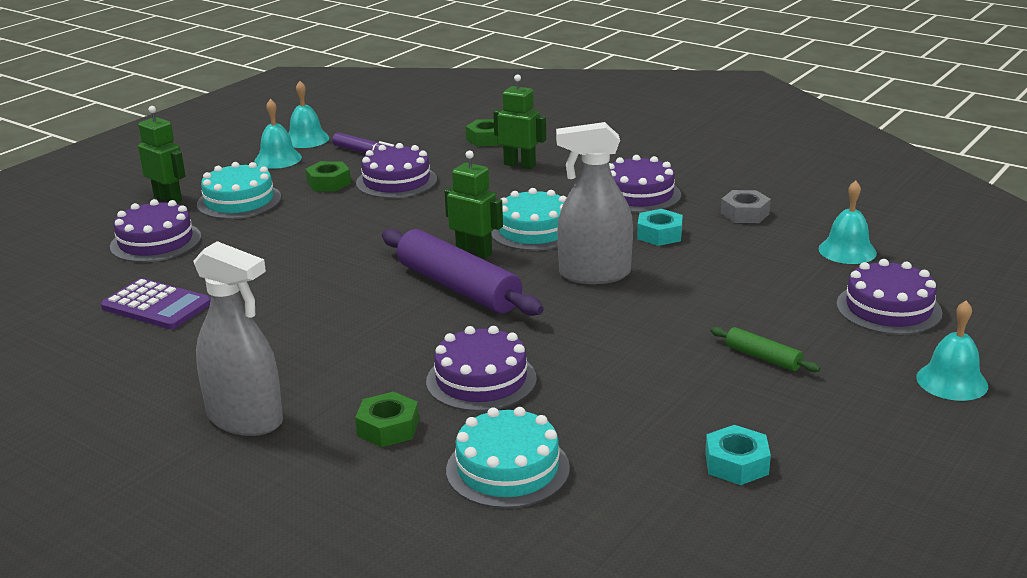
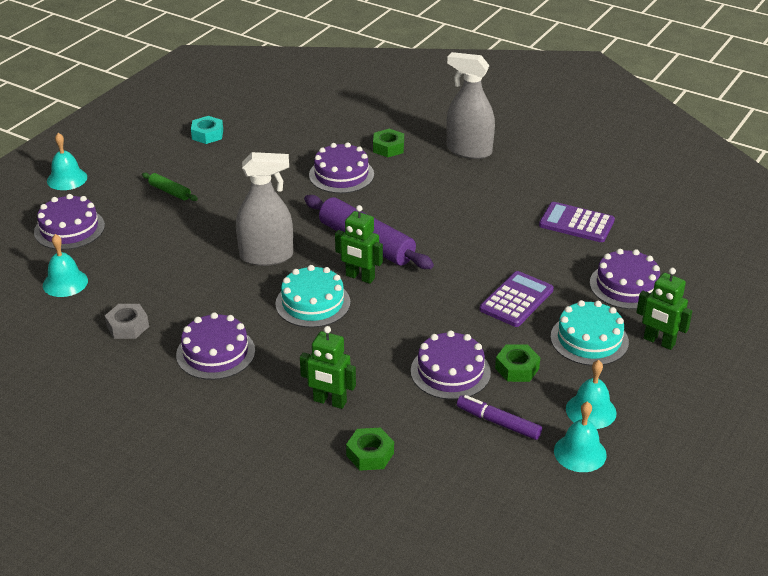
camera: 175 degrees right, 10 degrees up
(295, 231) = (516, 300): none -> purple calculator
(507, 469) = (322, 130): turquoise cake -> none
(659, 234) = (208, 299): turquoise nut -> none

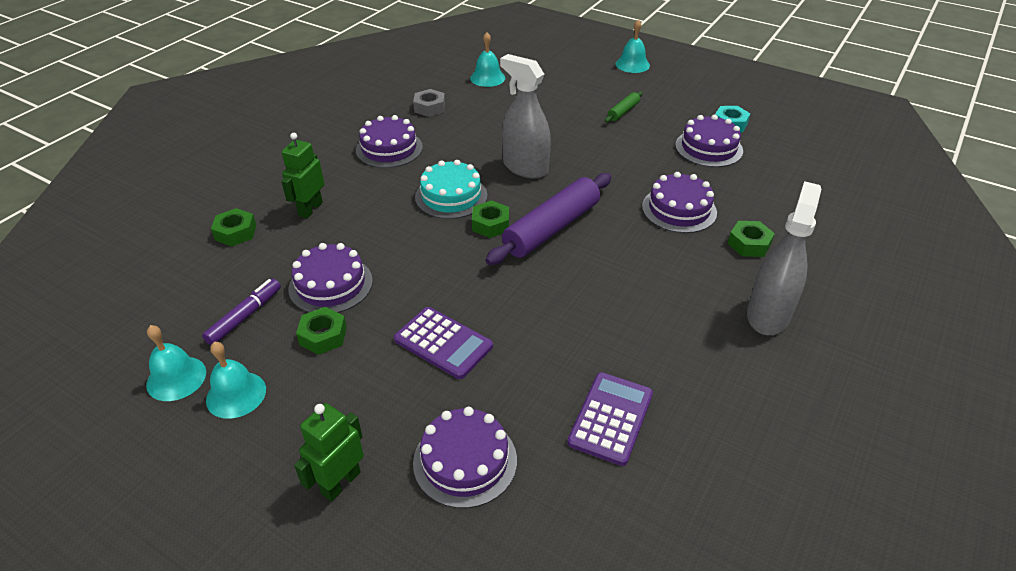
camera: 90 degrees right, 5 degrees up
(69, 229) = (560, 72): purple cake -> purple cake (708, 148)
(266, 256) = (525, 167): grey spray bottle -> grey spray bottle turned 135 degrees clockwise
(360, 277) = (490, 224): green robot -> green nut
(589, 339) = (359, 406): turquoise cake -> none

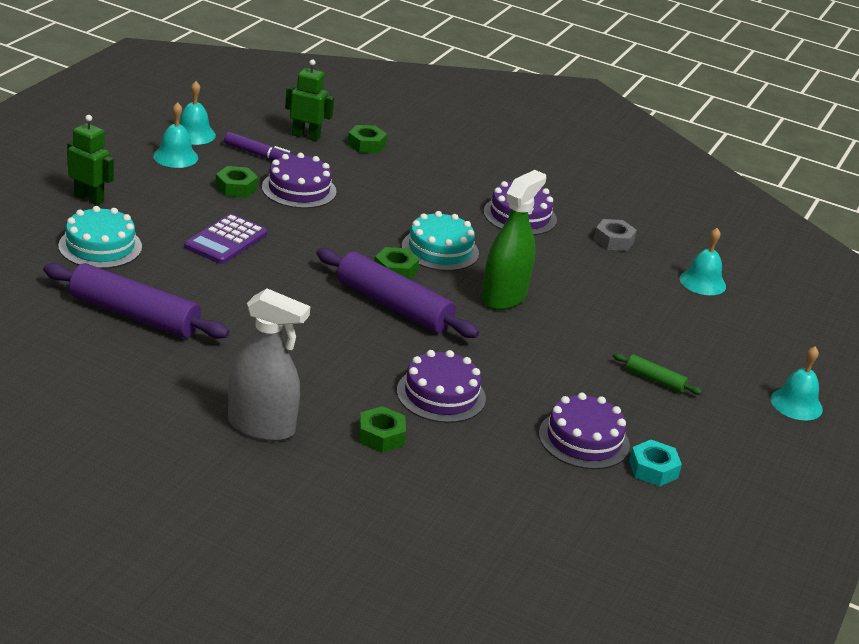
camera: 80 degrees right, 10 degrees down
(310, 209) = (406, 177): green robot -> green robot (306, 136)
(465, 461) = (100, 246): purple cake -> turquoise cake
(525, 167) = (504, 297): grey spray bottle -> green spray bottle
(610, 418) = (134, 315): purple calculator -> purple rolling pin

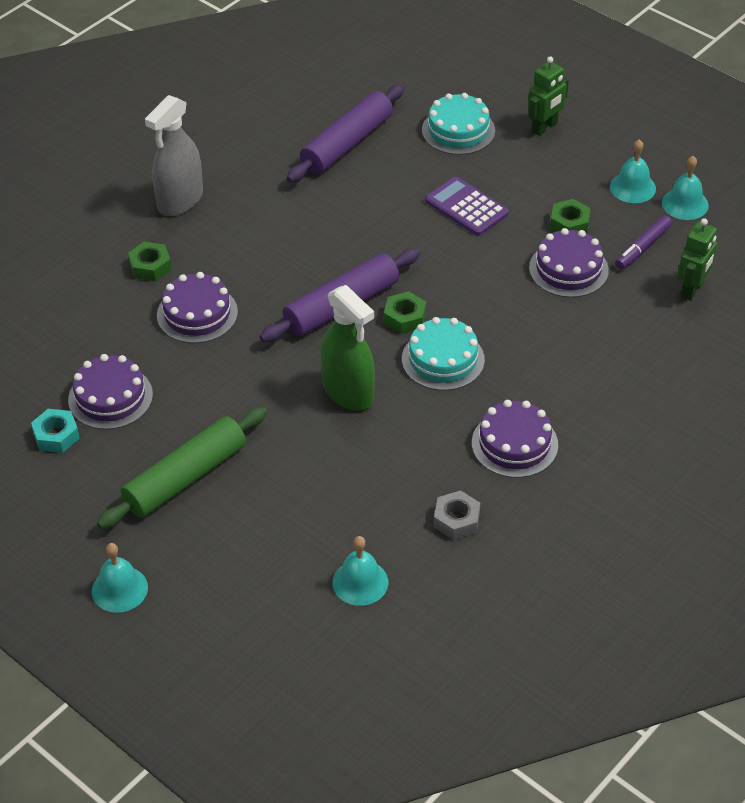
camera: 110 degrees right, 15 degrees up
(366, 145) = (677, 338): green nut -> none
(655, 380) = (185, 478): green rolling pin -> green rolling pin, size x2.14

